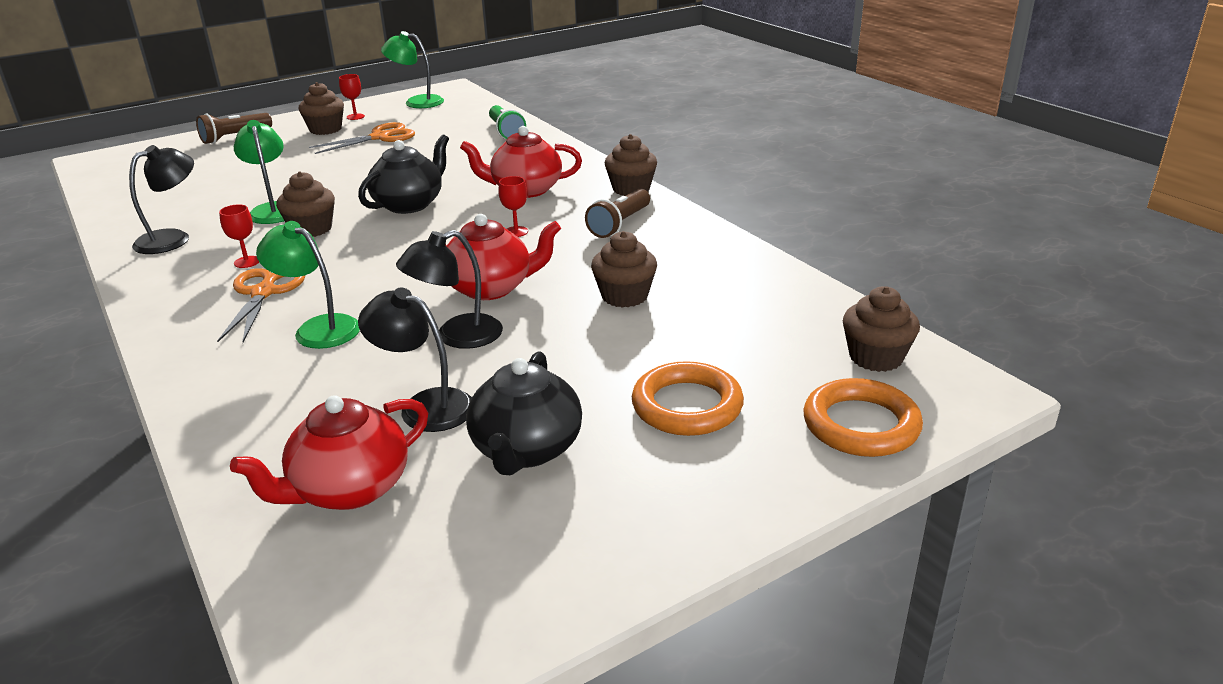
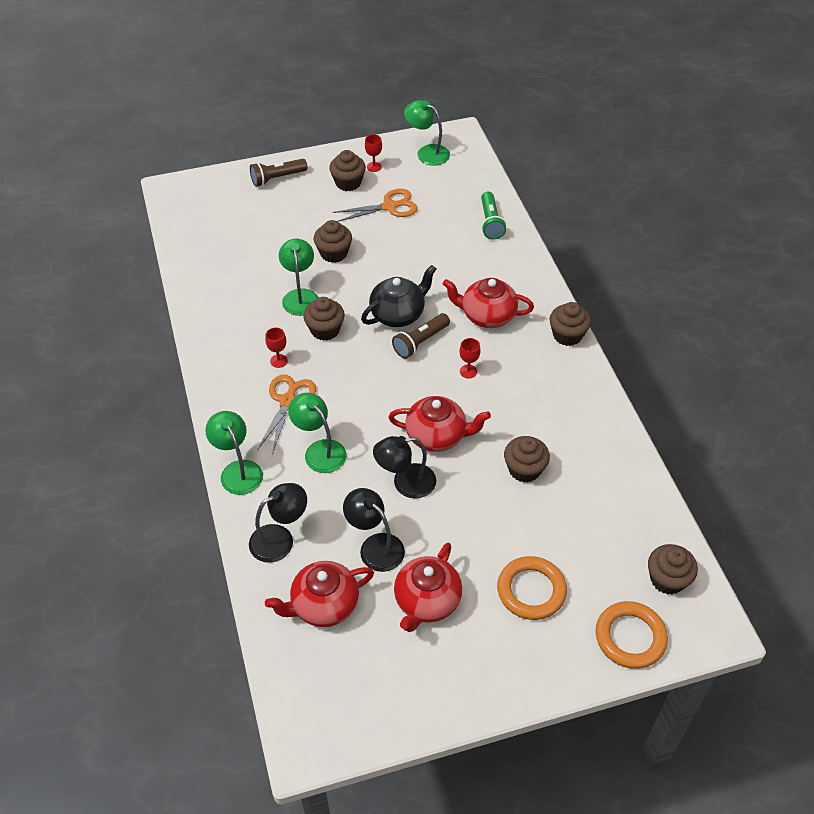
camera: 15 degrees right, 20 degrees up
(173, 238) = (230, 317): black lamp -> black lamp (280, 539)
(186, 368) = (238, 470): none -> green lamp
(315, 175) = (334, 253): none -> brown cupcake
(526, 450) = (426, 601): black teapot -> red teapot
(619, 224) = (545, 381): brown flashlight -> brown flashlight (420, 342)

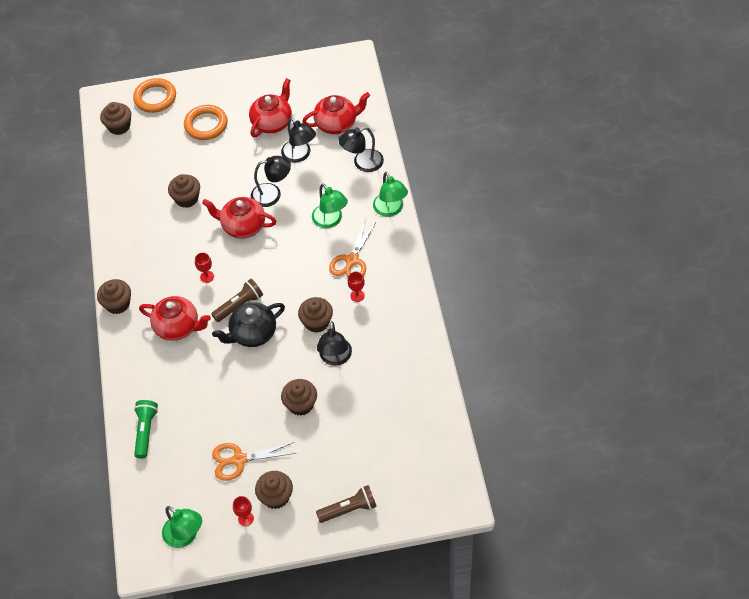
camera: 170 degrees left, 5 degrees up
(300, 296) = (335, 358): green lamp -> black lamp

